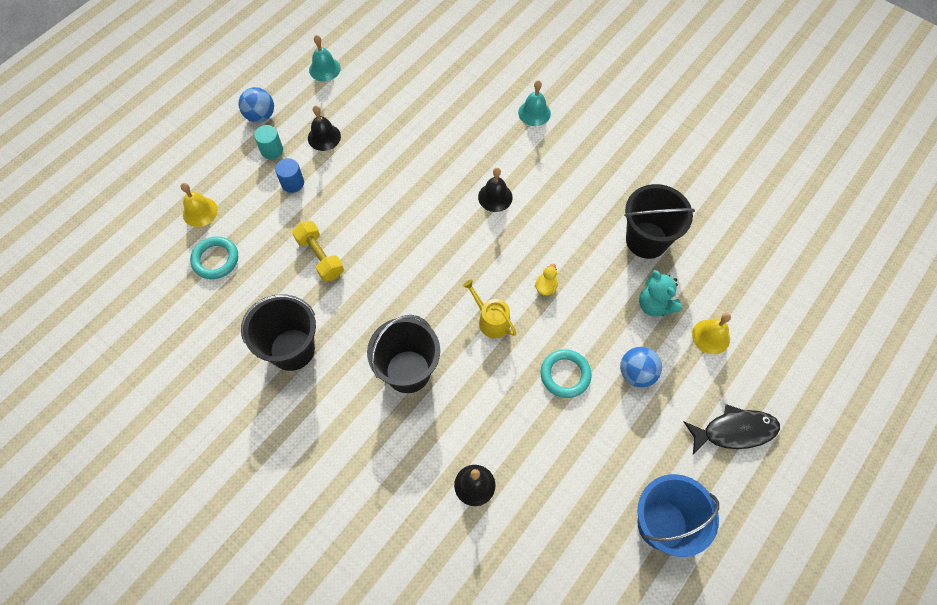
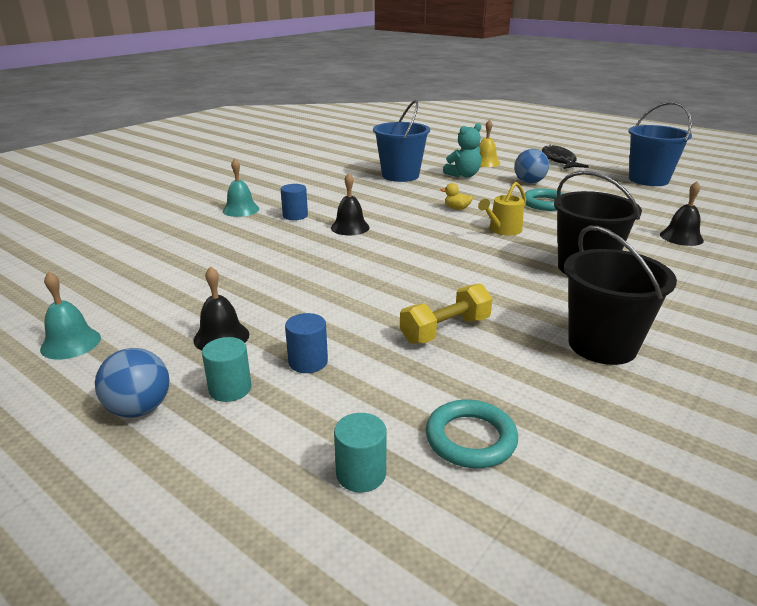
camera: 90 degrees left, 35 degrees down
(200, 211) = (361, 474): yellow bell -> turquoise cylinder
(521, 154) = (295, 216): none -> blue cylinder
(646, 240) = (400, 175): black bucket -> blue bucket

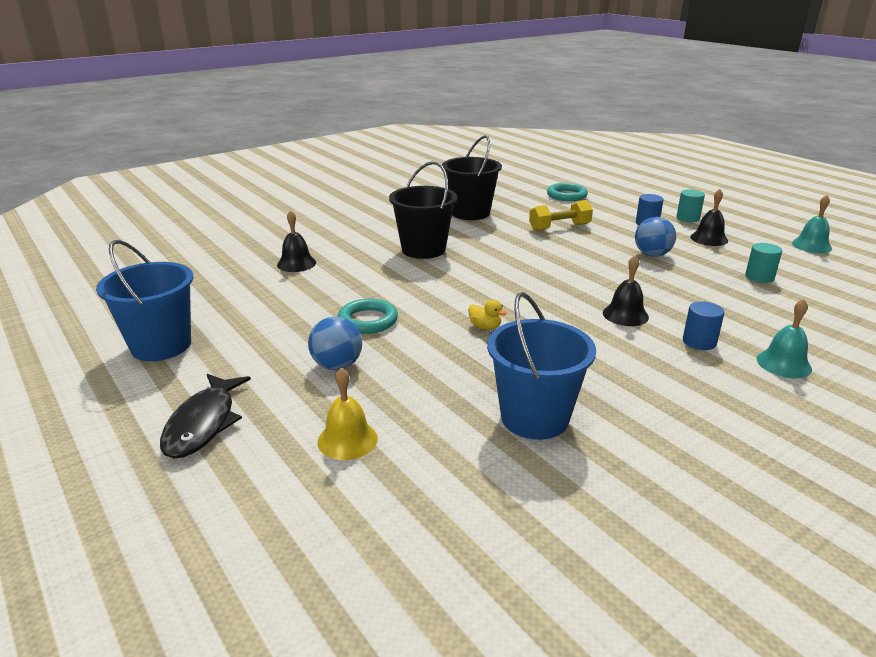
camera: 165 degrees left, 0 degrees up
(139, 409) = (731, 216): blue ball -> blue ball (652, 255)
(361, 474) = (616, 193): turquoise cylinder -> turquoise cylinder (759, 277)
(463, 175) = (423, 401): turquoise teddy bear -> none
(502, 230) = (456, 291): yellow watering can -> none

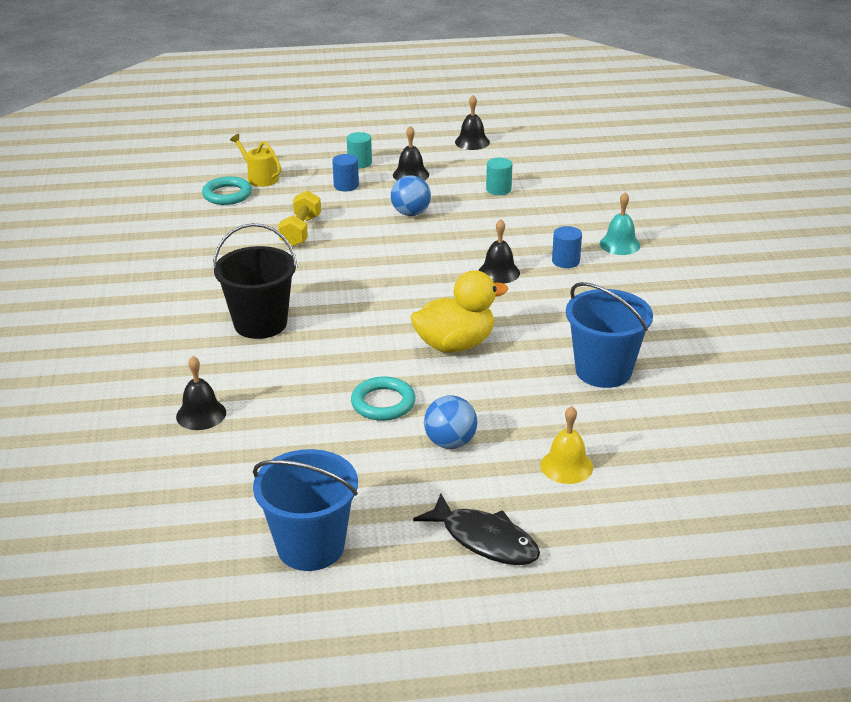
camera: 60 degrees left, 5 degrees up
(470, 213) = (200, 264): black bucket -> none
(485, 327) = (455, 344): yellow duck -> yellow duck, size x2.42
(605, 197) = (260, 178): none -> yellow watering can
(811, 245) = (472, 142): turquoise bell -> black bell

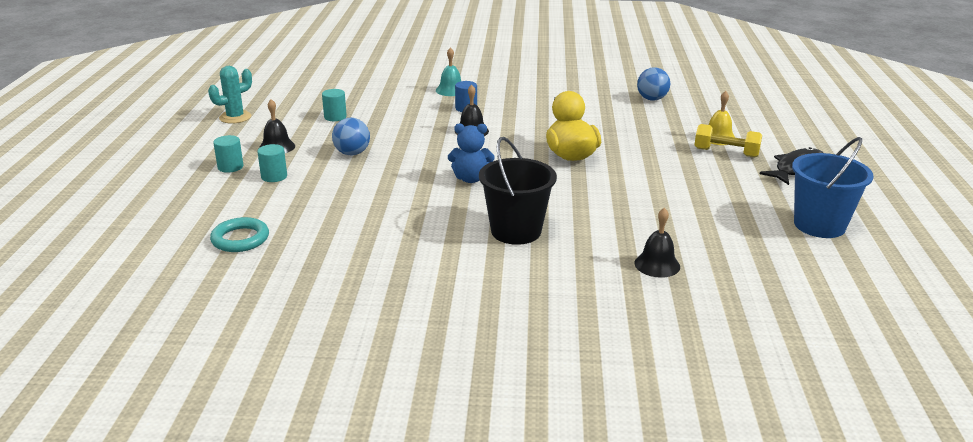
camera: 80 degrees left, 5 degrees down
(260, 178) = (216, 219): yellow watering can -> none
(301, 231) = (352, 203): yellow dumbbell -> yellow dumbbell (726, 153)
(346, 186) = (274, 176): blue cylinder -> turquoise cylinder
(372, 286) = (471, 179): none -> blue teddy bear
(383, 403) = (645, 187): turquoise ring -> none
(450, 442) = (694, 169): blue ball -> blue ball (652, 99)
(472, 142) = (235, 117): black bell -> turquoise cactus
(603, 371) = (613, 115): blue bucket -> none

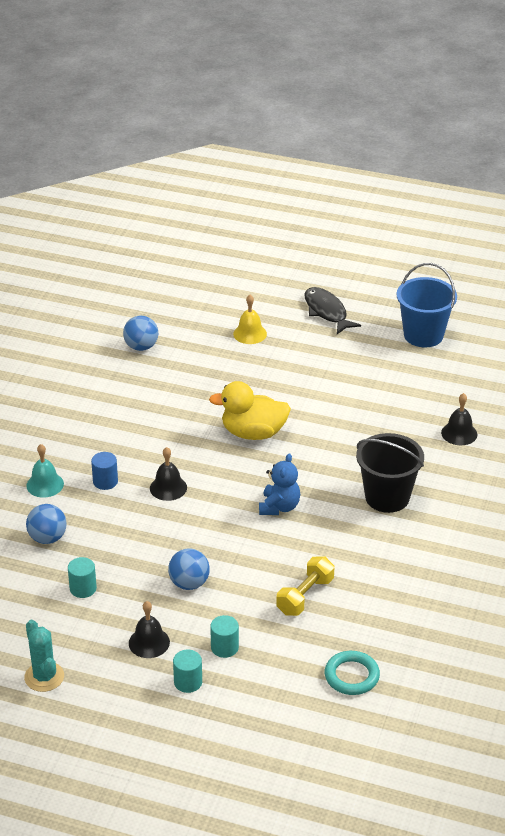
camera: 75 degrees left, 10 degrees up
(389, 99) = (47, 538): none -> blue ball
(726, 153) = (282, 339): yellow dumbbell -> yellow dumbbell (305, 596)

